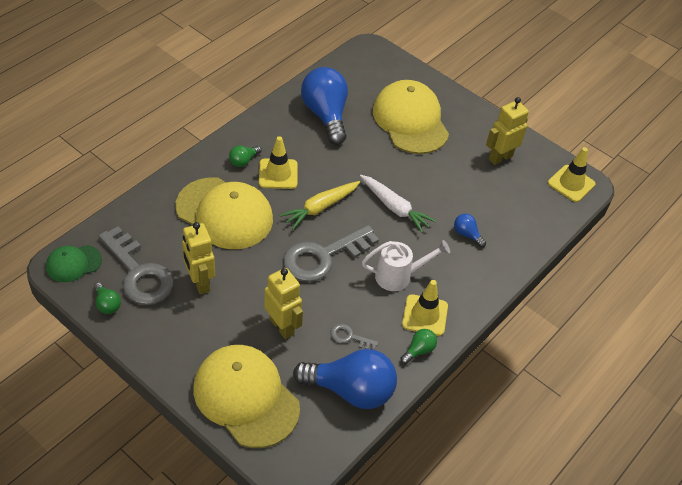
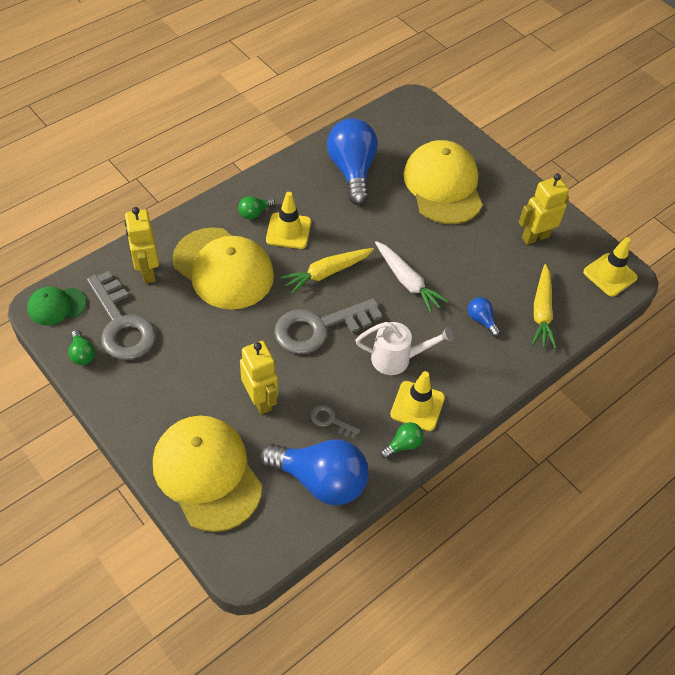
camera: 10 degrees right, 5 degrees up
(200, 282) = (183, 341): yellow robot -> yellow robot (147, 271)
(518, 222) = (541, 312): none -> yellow carrot

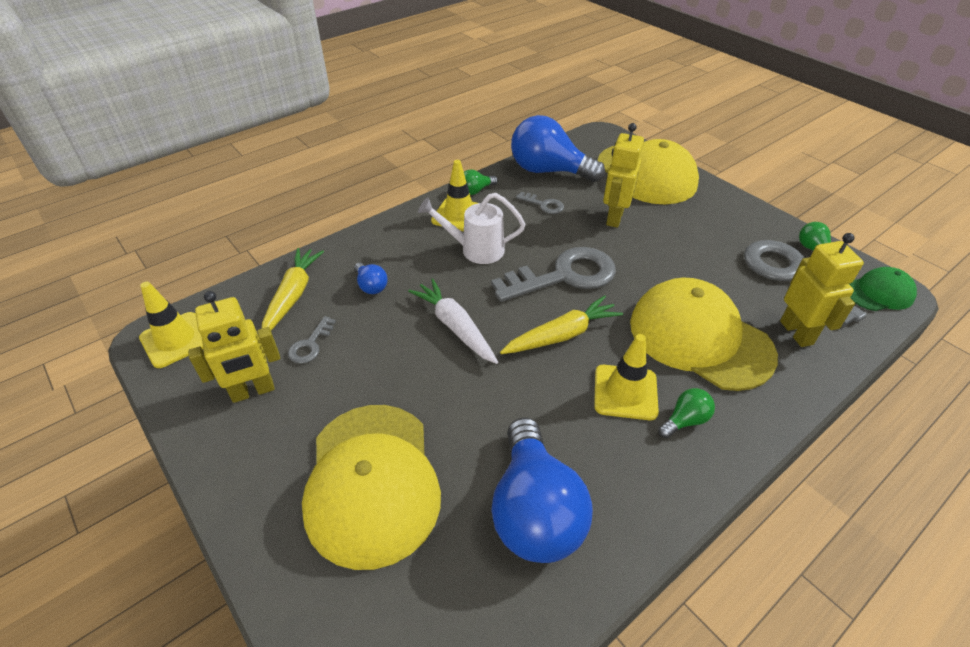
camera: 175 degrees left, 10 degrees down
(260, 400) = (614, 218): yellow robot -> yellow robot turned 45 degrees clockwise
(510, 269) = (310, 344): none -> grey key

